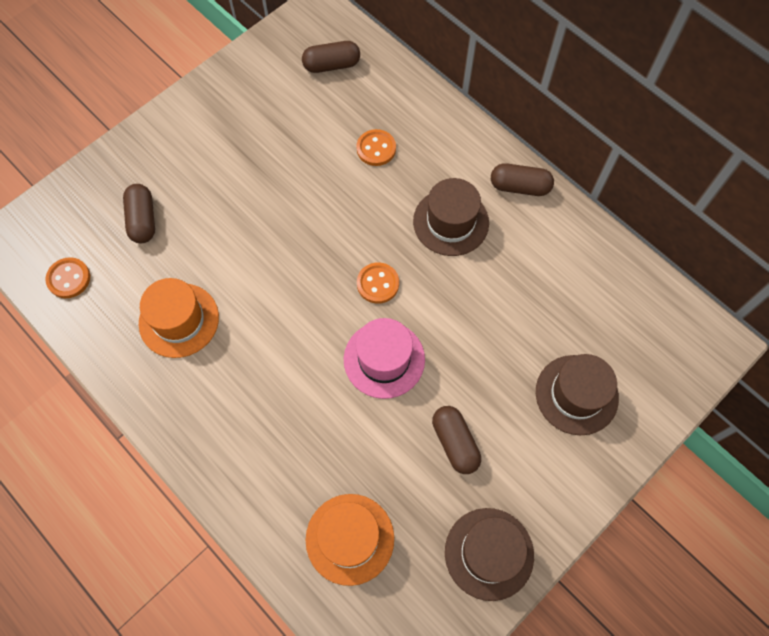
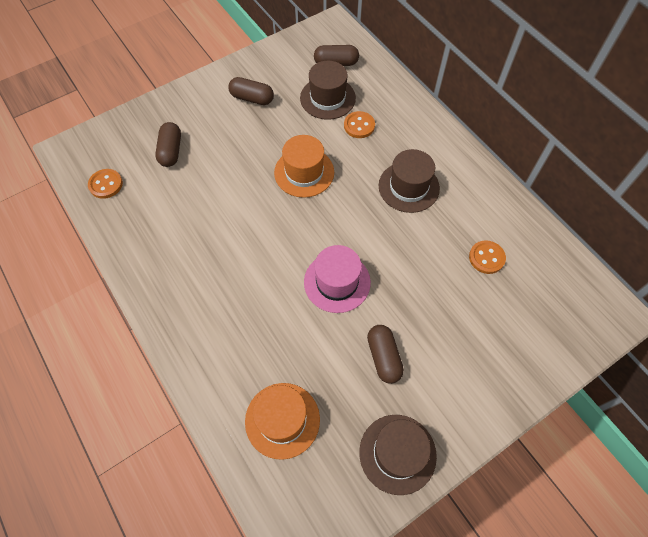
camera: 10 degrees right, 5 degrees down
(179, 320) = (181, 227): orange hat -> orange hat (304, 172)
(378, 284) = (342, 224): orange button -> orange button (486, 258)
(519, 186) = (468, 169): brown capsule -> brown capsule (252, 98)
(576, 394) = (492, 335): brown hat -> brown hat (327, 98)

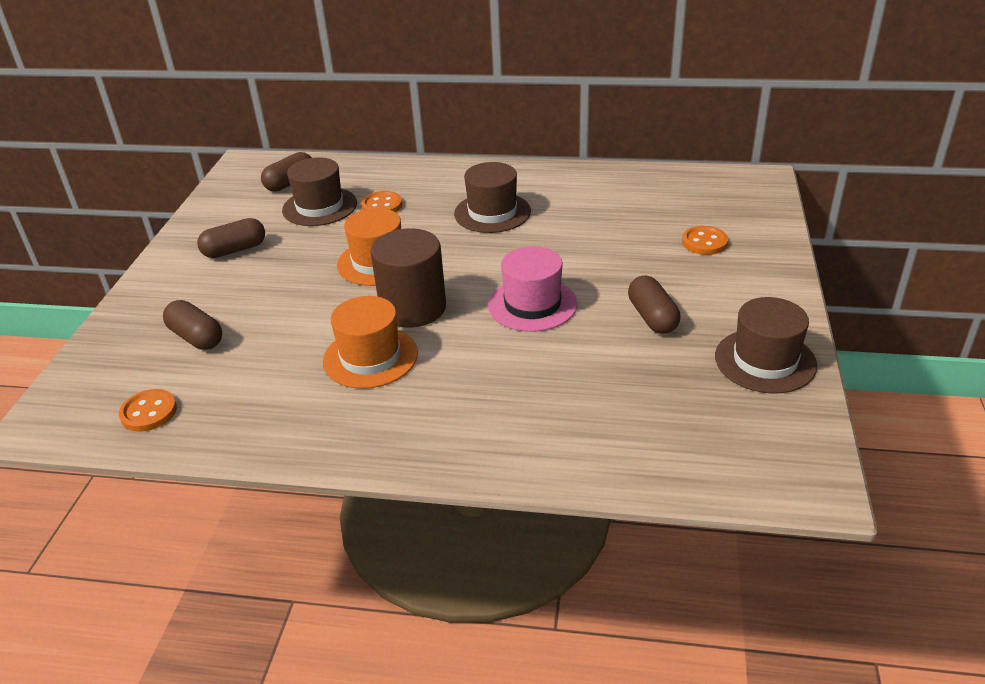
camera: 45 degrees left, 25 degrees down
(279, 225) = (413, 308): none -> brown cylinder
(282, 420) = (643, 421): orange hat -> orange hat (370, 357)
(383, 357) = (652, 317): brown capsule -> brown capsule turned 45 degrees clockwise
(486, 258) = (625, 210): orange button -> orange button (704, 242)

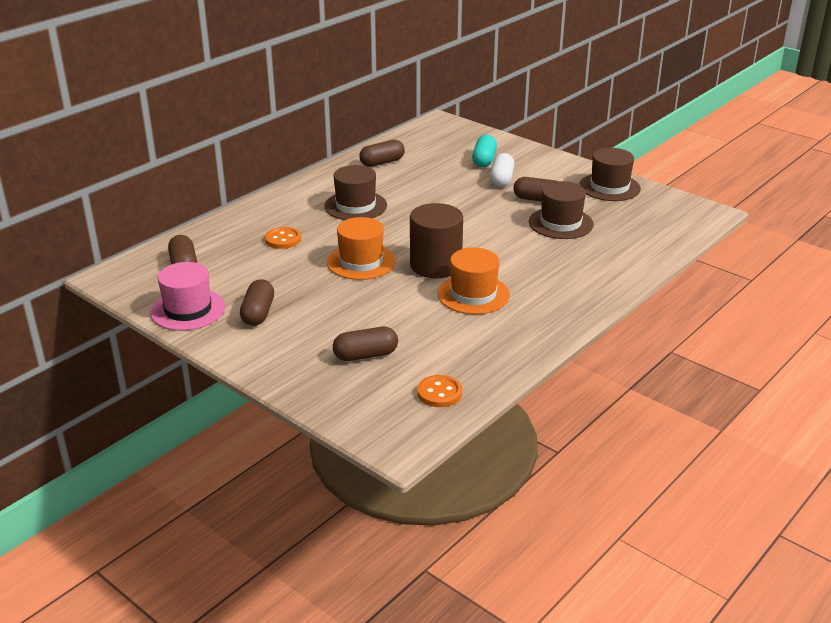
camera: 60 degrees left, 5 degrees down
(319, 207) = (245, 263): brown hat -> brown hat (561, 223)
(532, 304) = (482, 227): pink hat -> pink hat (188, 310)
(608, 188) = (382, 162): none -> brown capsule
(670, 272) = (501, 179): none -> white capsule
(704, 242) = (484, 160): orange button -> turquoise capsule

